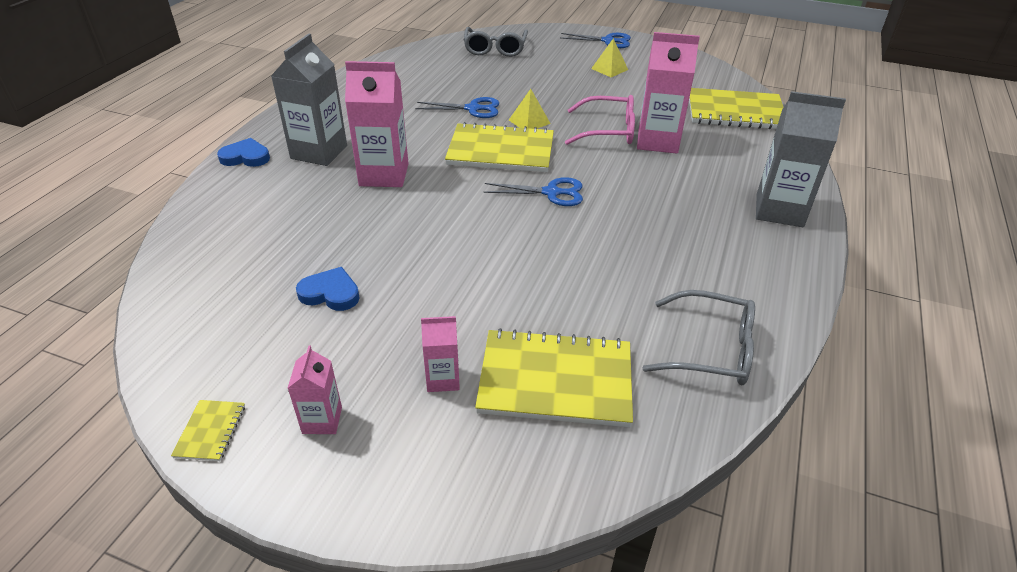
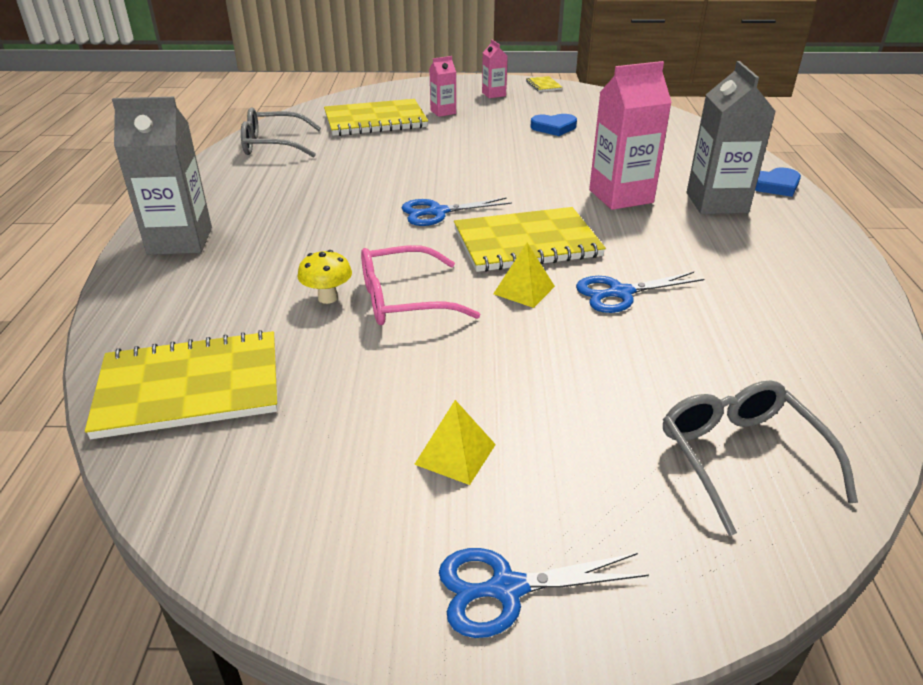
camera: 160 degrees right, 5 degrees down
(657, 141) = (328, 298): pink carton -> yellow mushroom

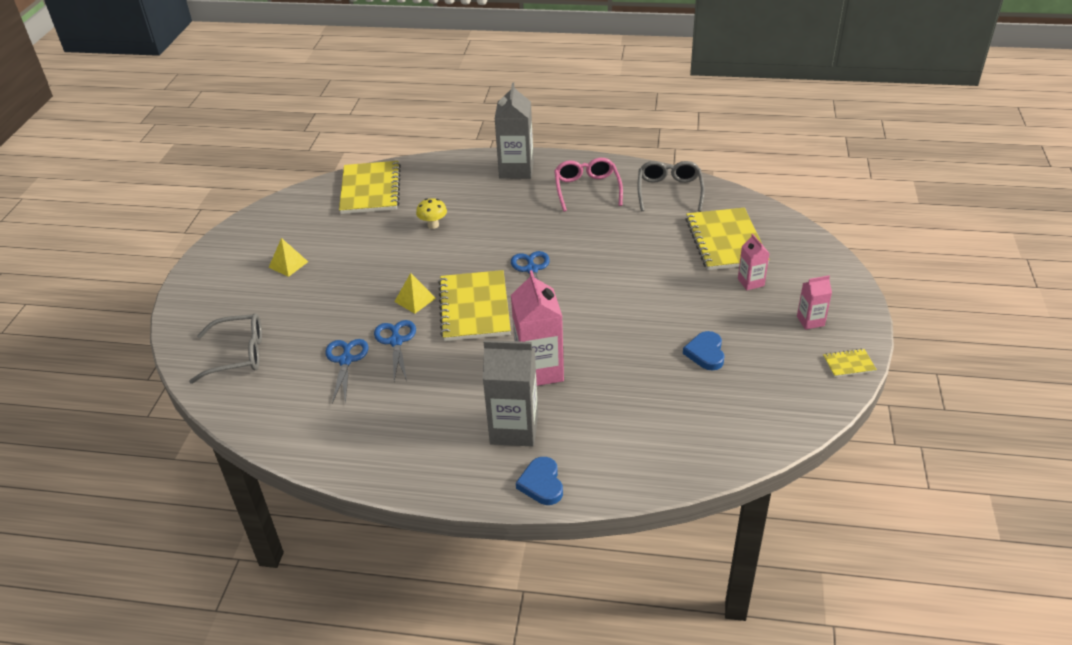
camera: 100 degrees right, 5 degrees up
(403, 300) = (421, 252): pink glasses -> pink glasses (587, 189)
(507, 589) = (213, 273): blue scissors -> blue scissors (345, 360)

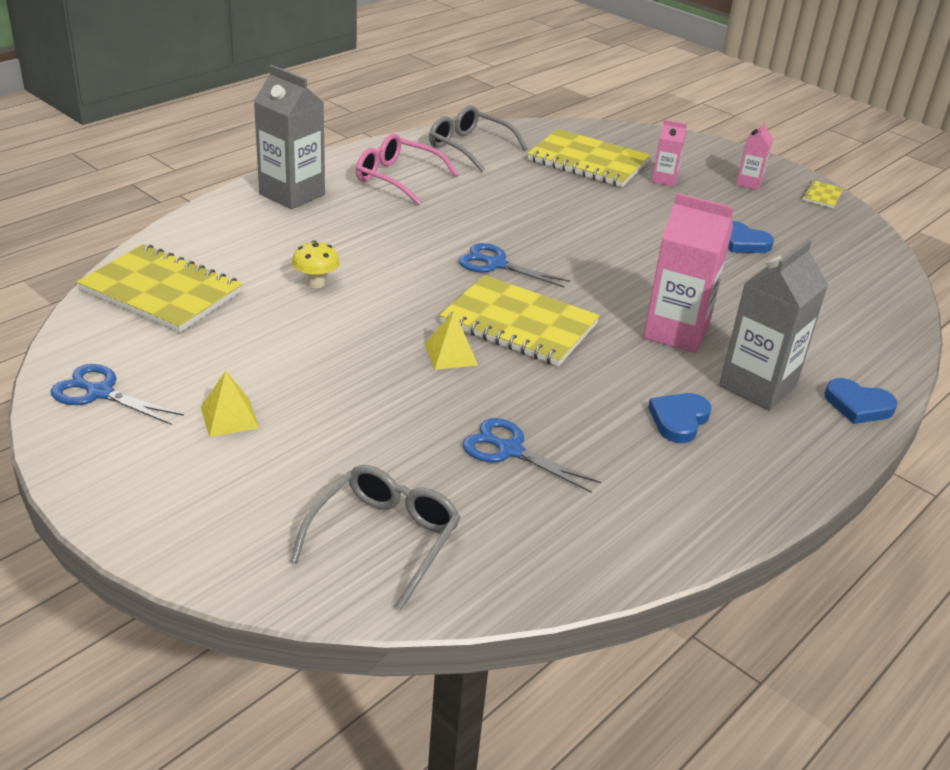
camera: 60 degrees left, 5 degrees down
(396, 341) = (517, 399): blue scissors -> blue scissors (100, 393)
(439, 410) = (679, 420): none -> blue heart

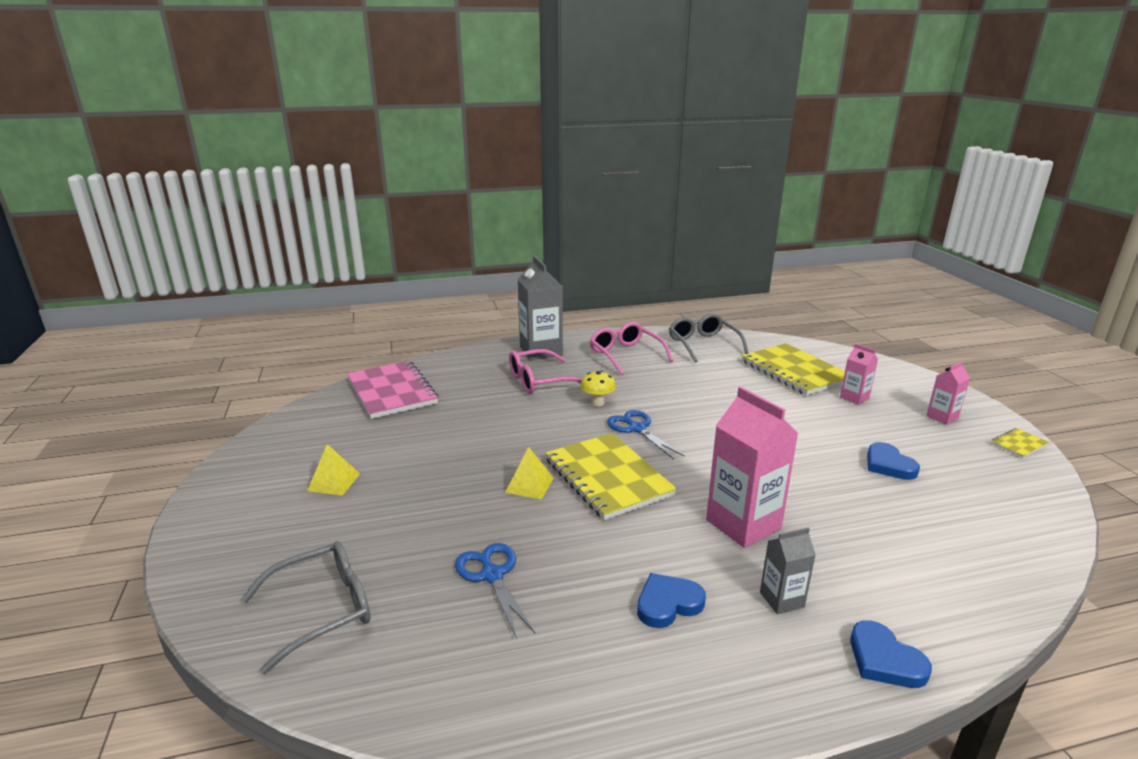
camera: 35 degrees right, 10 degrees down
(100, 393) = (284, 443): blue scissors -> none
(161, 291) = (392, 391): yellow notebook -> pink notebook
(316, 283) = (491, 410): yellow mushroom -> yellow mushroom (597, 403)
(332, 234) = (539, 381): none -> pink glasses
(757, 386) = (781, 599): grey carton -> grey carton, size x0.52

